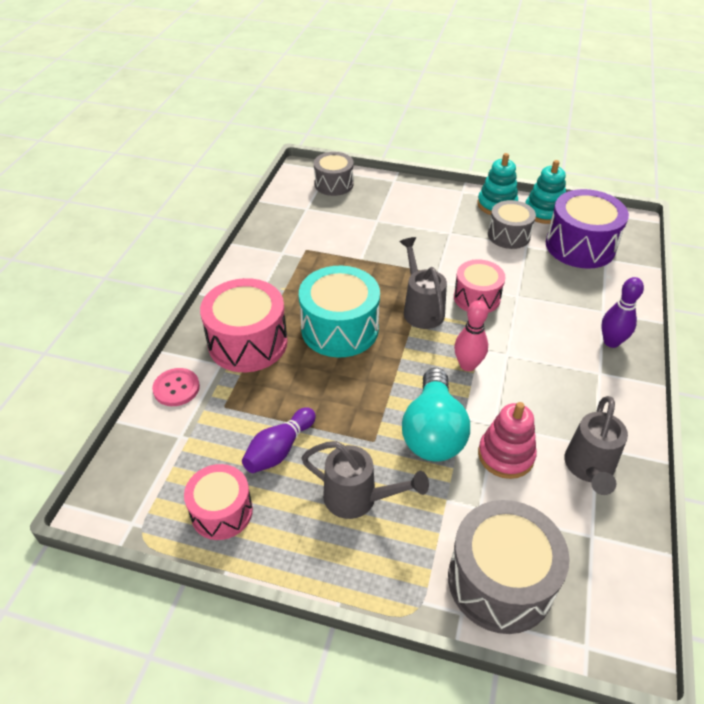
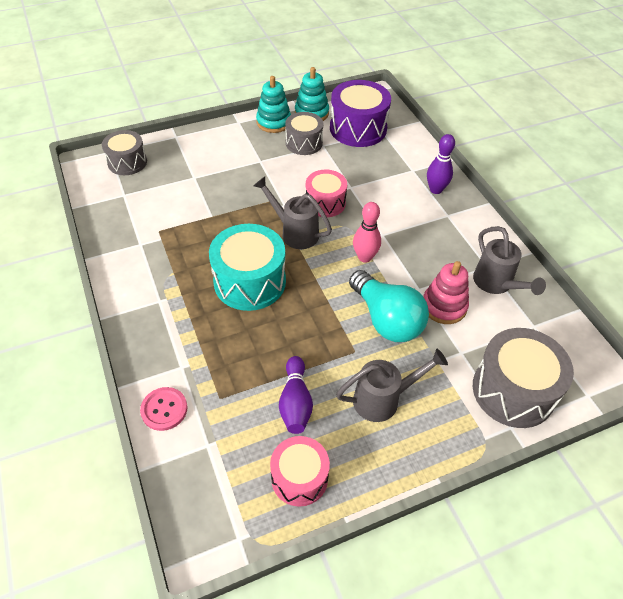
camera: 40 degrees left, 5 degrees up
(248, 342) = (187, 335): pink drum -> none

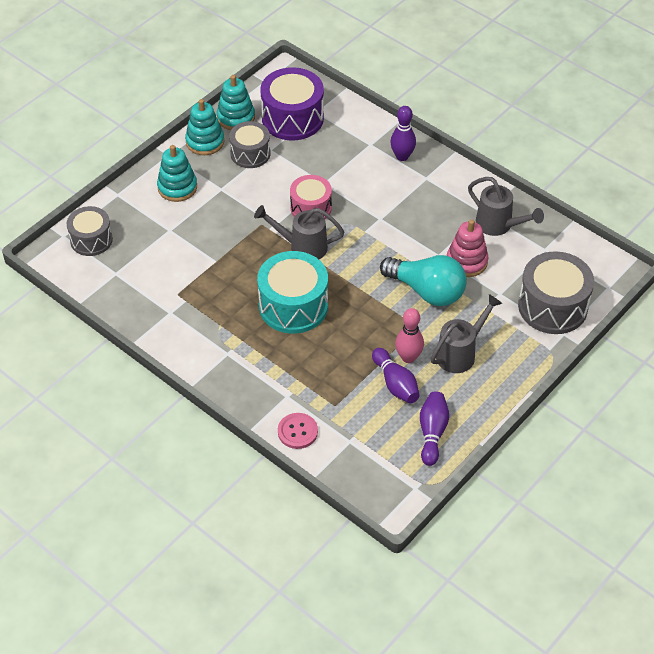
camera: 25 degrees left, 0 degrees up
(226, 147) = (177, 187): none -> turquoise stacking toy
(299, 478) = (432, 433): pink drum -> purple bowling pin
(364, 257) = (377, 245): pink bowling pin -> pink bowling pin (408, 357)

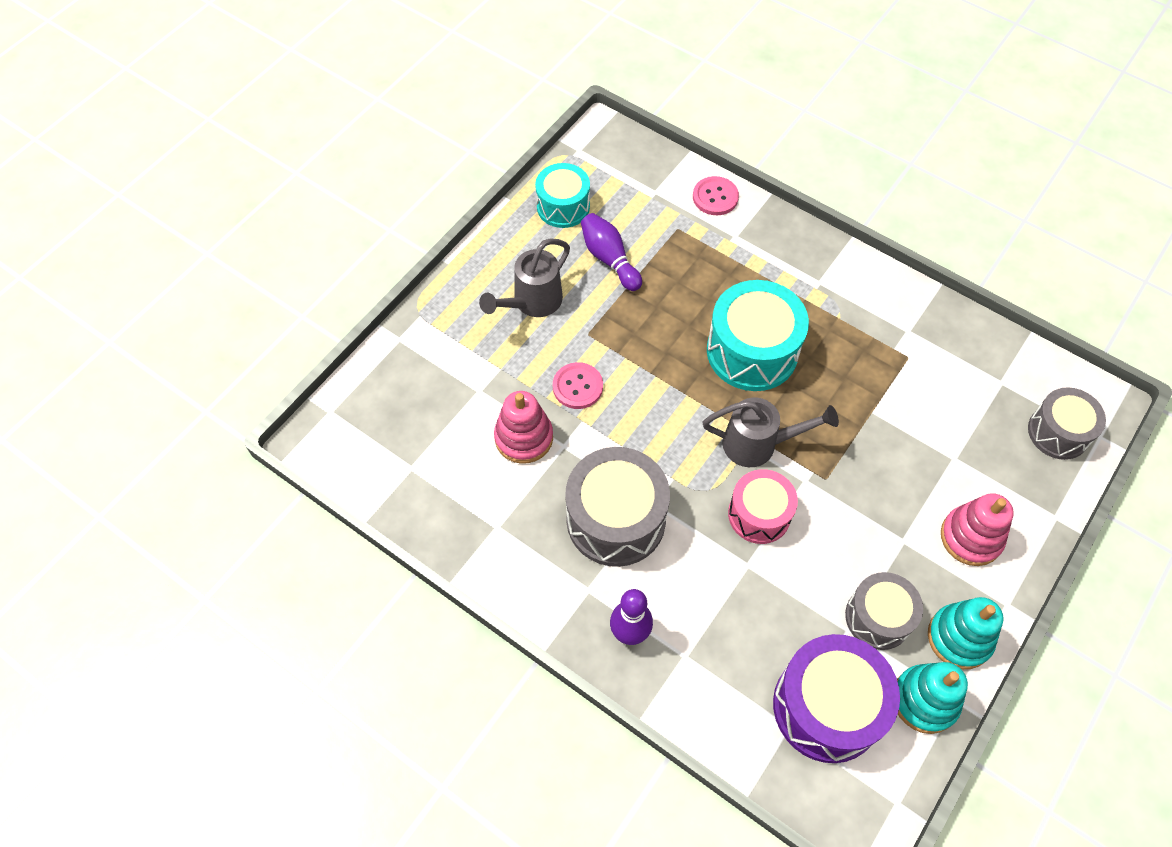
camera: 175 degrees right, 10 degrees up
(177, 187) = (971, 537): turquoise stacking toy -> pink stacking toy
(408, 357) = (596, 292): pink bowling pin -> none
(427, 291) = (577, 386): turquoise light bulb -> pink button
(432, 433) = (563, 206): purple bowling pin -> turquoise drum
(498, 225) = (476, 504): grey watering can -> none
(552, 306) = (409, 376): grey drum -> grey drum (616, 519)

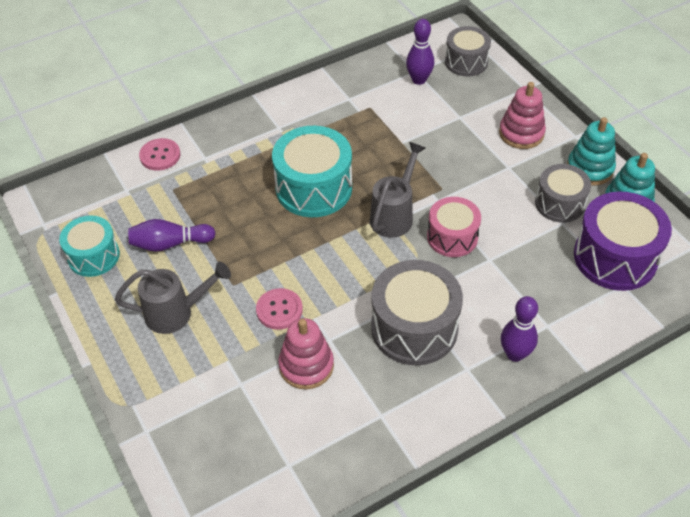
camera: 65 degrees left, 10 degrees down
(532, 302) = (176, 313): grey watering can -> grey watering can turned 75 degrees counterclockwise
(989, 391) = (419, 80): none -> purple bowling pin

